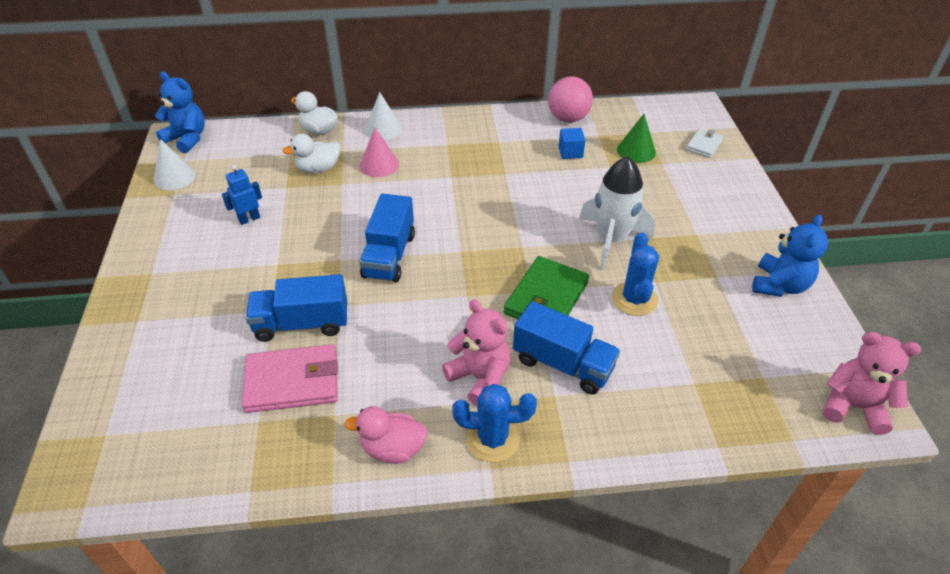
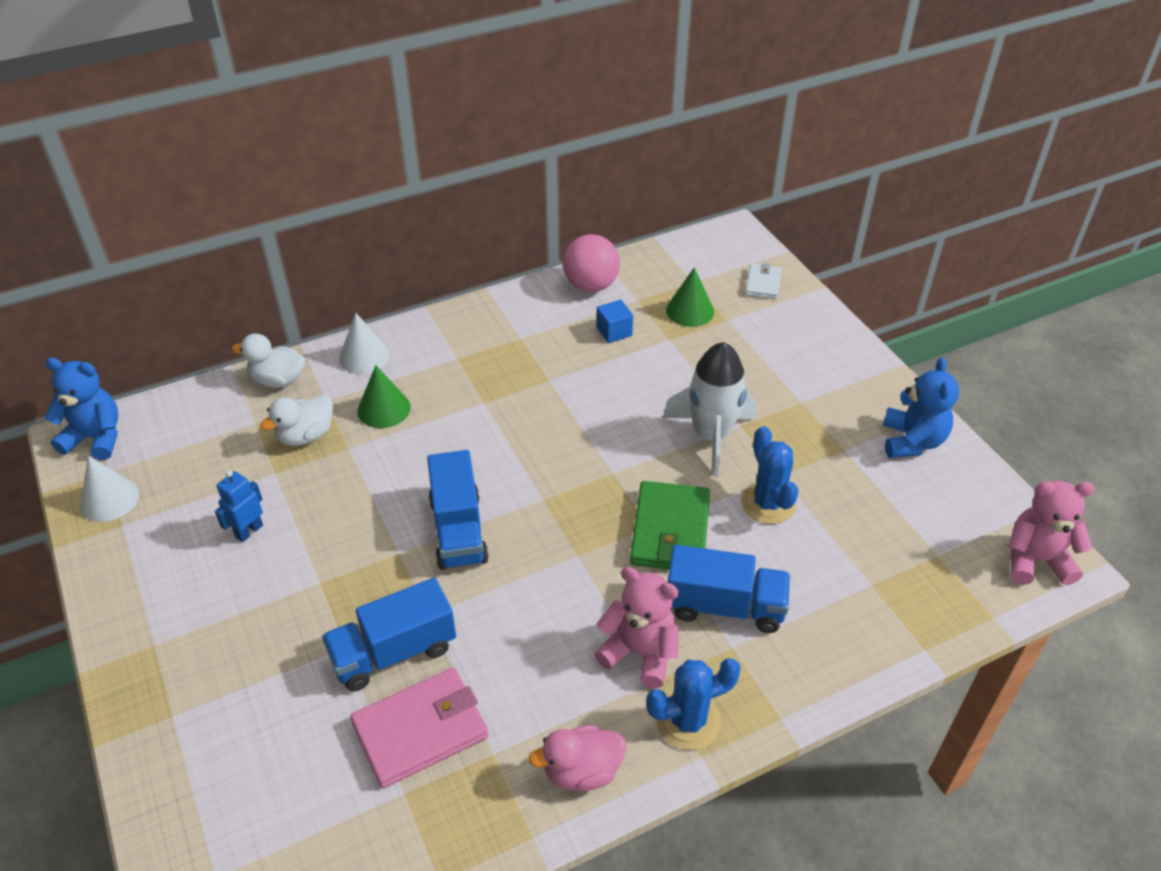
camera: 20 degrees left, 0 degrees up
(379, 165) = (384, 409): pink cone -> green cone

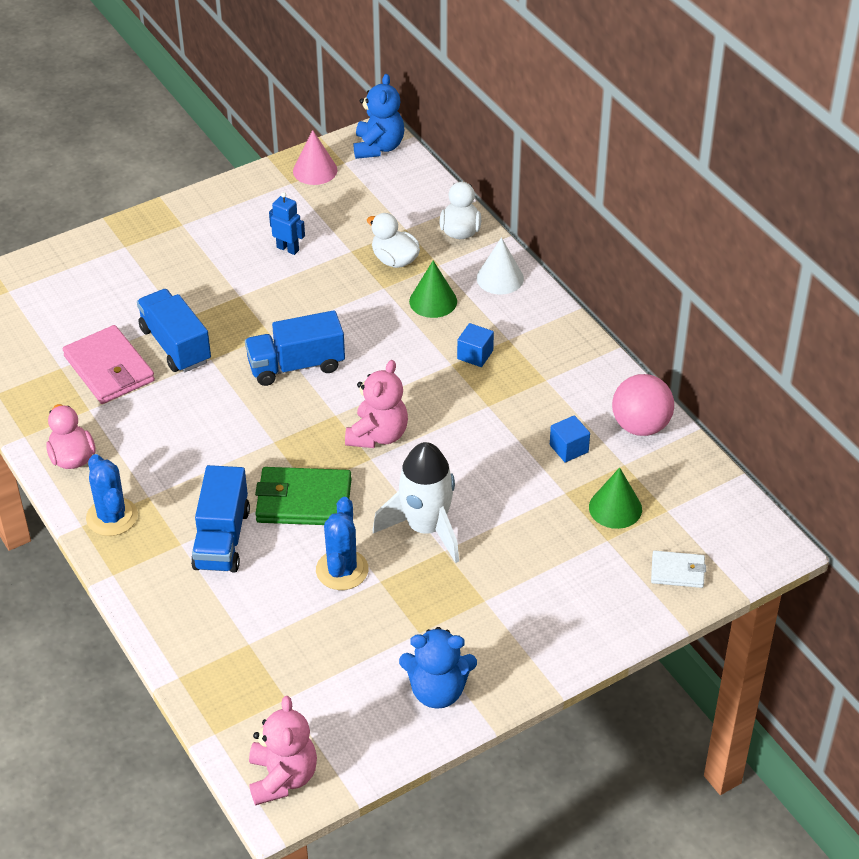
camera: 85 degrees right, 0 degrees up
(109, 499) = (315, 170): white cone -> pink cone
(474, 383) = (475, 355): none -> blue cube
(640, 653) = (175, 486): pink teddy bear -> pink teddy bear (378, 435)
(768, 503) = (342, 570): blue cactus -> blue cactus turned 60 degrees counterclockwise

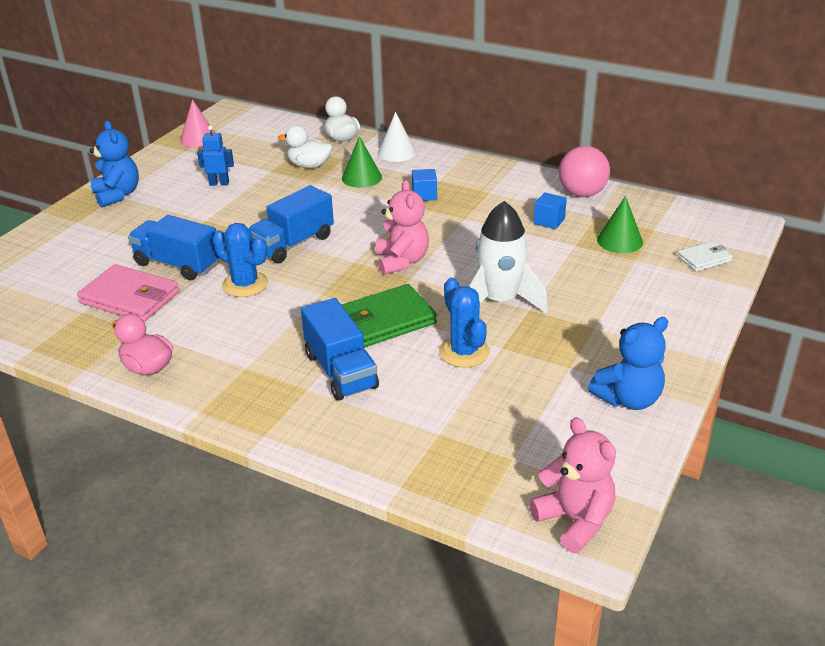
camera: 30 degrees left, 10 degrees down
(112, 517) = (224, 394): blue cactus -> blue cactus (245, 284)
(378, 147) = (236, 116): blue teddy bear -> blue teddy bear (117, 195)

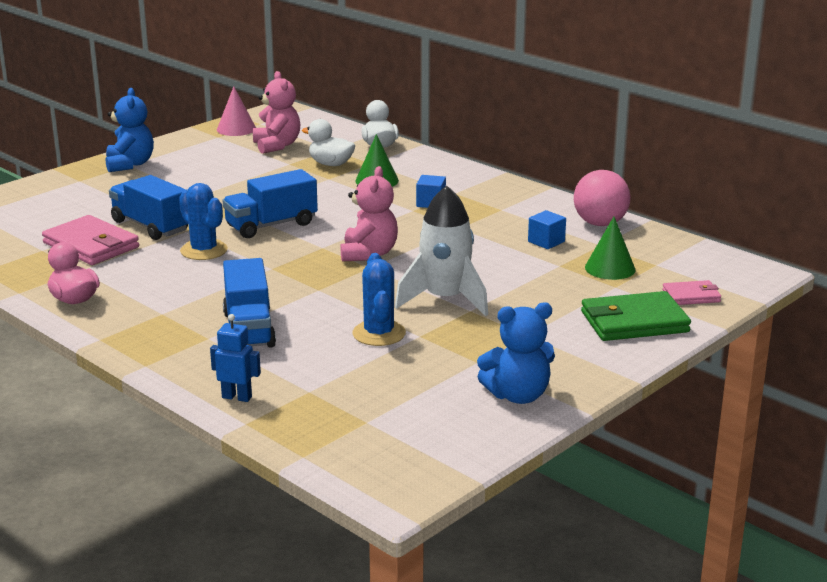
camera: 15 degrees right, 10 degrees down
(219, 183) = (232, 167): blue robot -> blue robot (237, 397)
(385, 321) = (318, 298): green wallet -> green wallet (634, 322)
(396, 152) = (428, 164): white cone -> none
(575, 520) = (392, 476): pink teddy bear -> pink teddy bear (277, 145)
(704, 259) = (691, 296): white wallet -> pink wallet

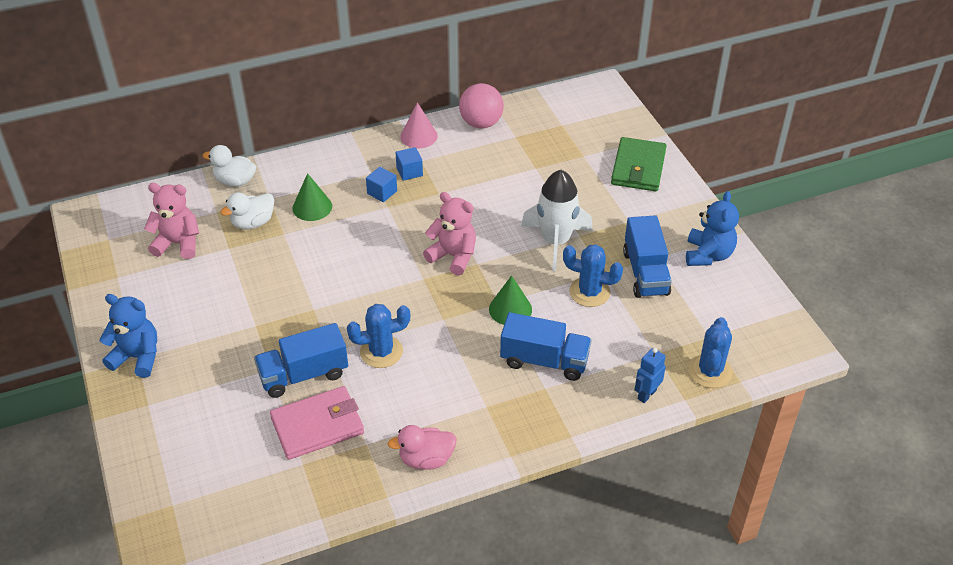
camera: 65 degrees left, 20 degrees up
(236, 129) = (108, 259): pink cone -> pink cone (419, 136)
(271, 225) = (358, 296): blue truck -> blue truck (645, 273)
(304, 432) = (710, 371): none -> blue cactus
(546, 242) = (494, 159): blue cube -> blue cube (409, 172)
(610, 268) = (555, 147): green cone -> green cone (510, 309)
(691, 296) = (616, 129): pink wallet -> none

